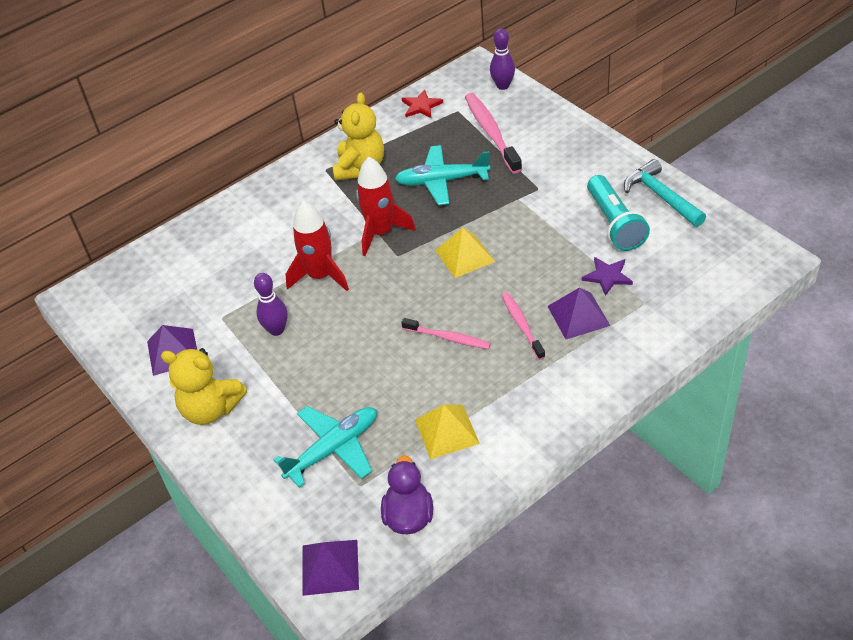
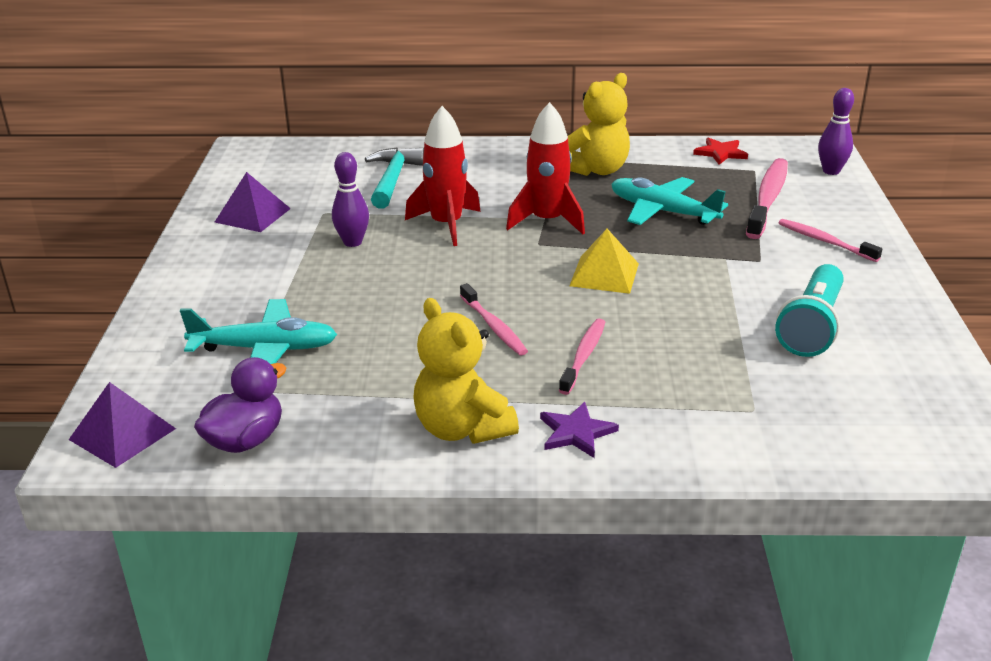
camera: 35 degrees right, 15 degrees down
(211, 409) = (218, 266): yellow teddy bear -> yellow teddy bear (462, 428)
(446, 431) = (382, 396): yellow pyramid -> none
(557, 151) = (825, 241): none -> pink toothbrush
(578, 315) = (658, 380): purple pyramid -> none
(607, 276) = (740, 365): purple star -> purple star (576, 432)
(660, 196) = (905, 330): turquoise hammer -> turquoise hammer (393, 179)

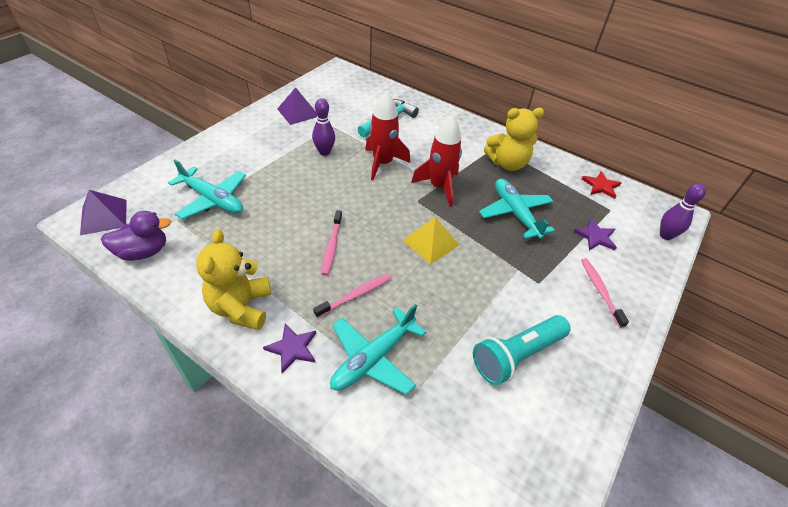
camera: 30 degrees right, 15 degrees up
(675, 397) = (373, 358): none -> turquoise plane
(767, 199) = (595, 237): pink toothbrush -> purple star

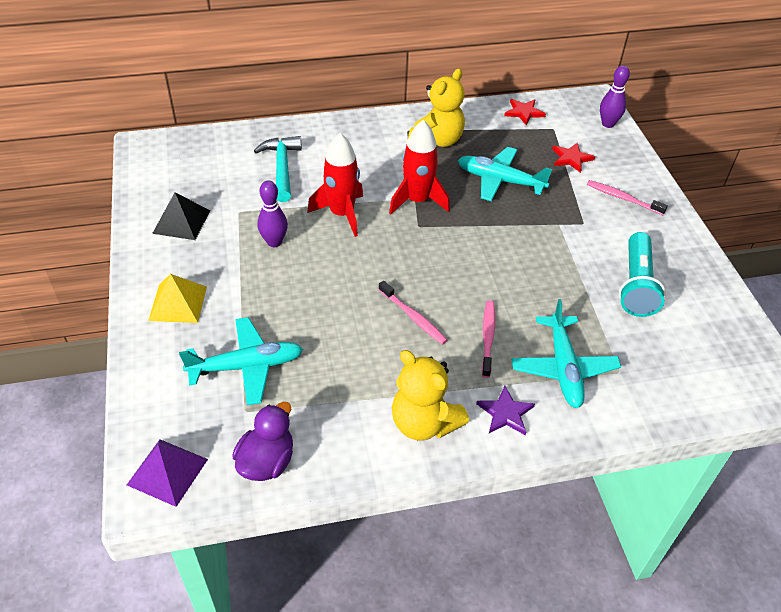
camera: 45 degrees left, 0 degrees up
(298, 112) = (181, 221): purple pyramid -> black pyramid
(430, 242) = (477, 252): yellow pyramid -> yellow pyramid (178, 303)
(595, 237) = (571, 158): purple star -> red star

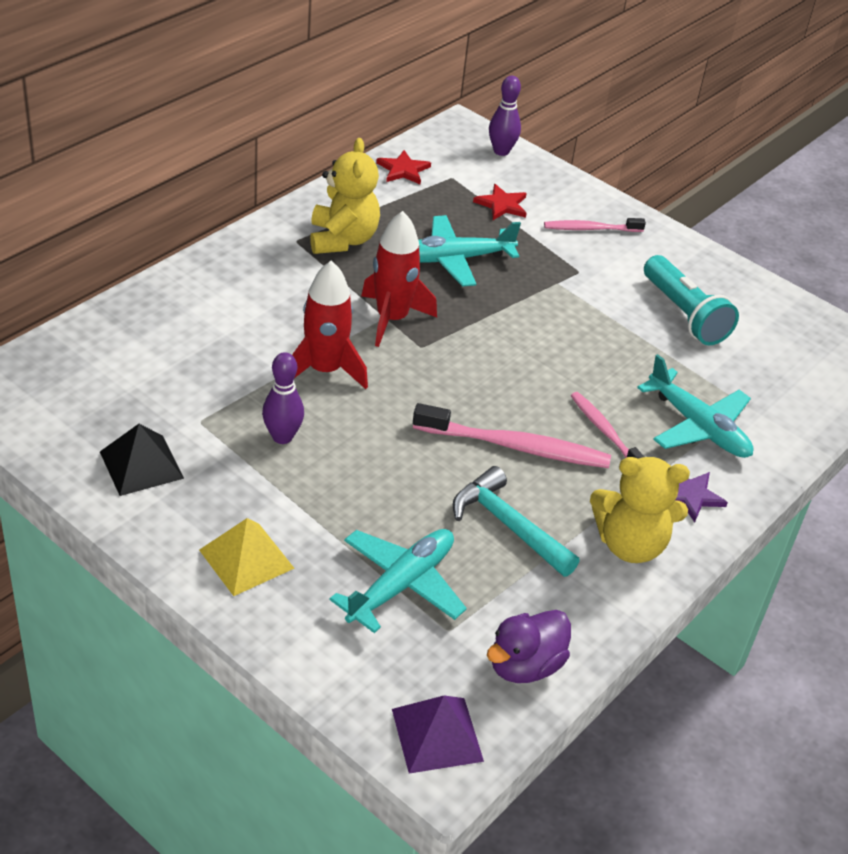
camera: 40 degrees left, 5 degrees down
(267, 462) = (525, 666): purple duck -> purple duck turned 120 degrees counterclockwise
(282, 168) = (195, 346): turquoise hammer -> turquoise hammer (508, 525)
(413, 317) = (515, 446): pink toothbrush -> pink toothbrush, size x1.65

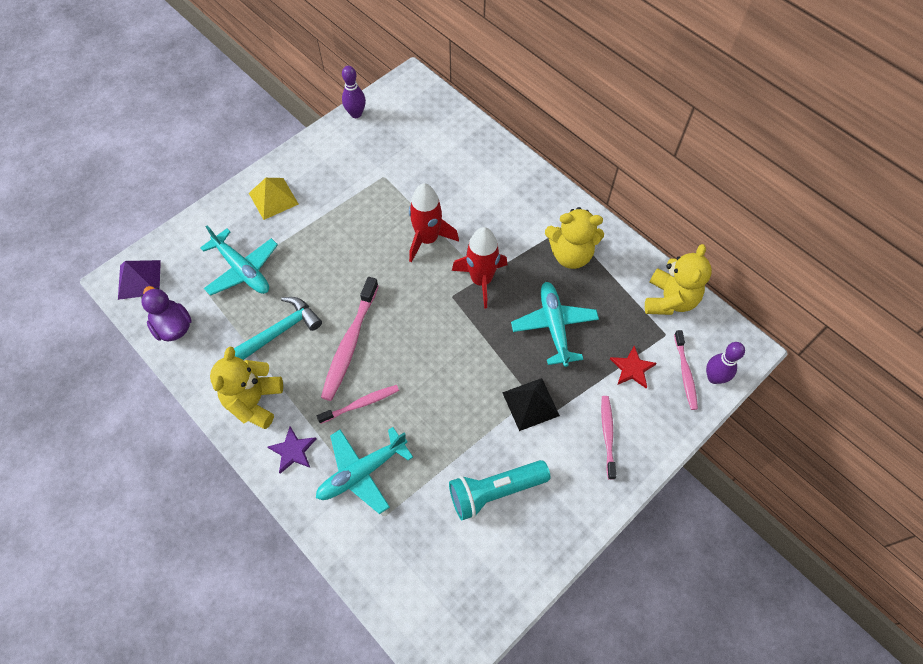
camera: 100 degrees right, 20 degrees up
(141, 465) = (349, 151): black pyramid -> black pyramid (530, 404)
(282, 437) = (367, 216): purple bowling pin -> purple bowling pin (356, 114)
(403, 170) = (669, 300): red star -> yellow teddy bear
(500, 169) = (685, 373): none -> pink toothbrush

